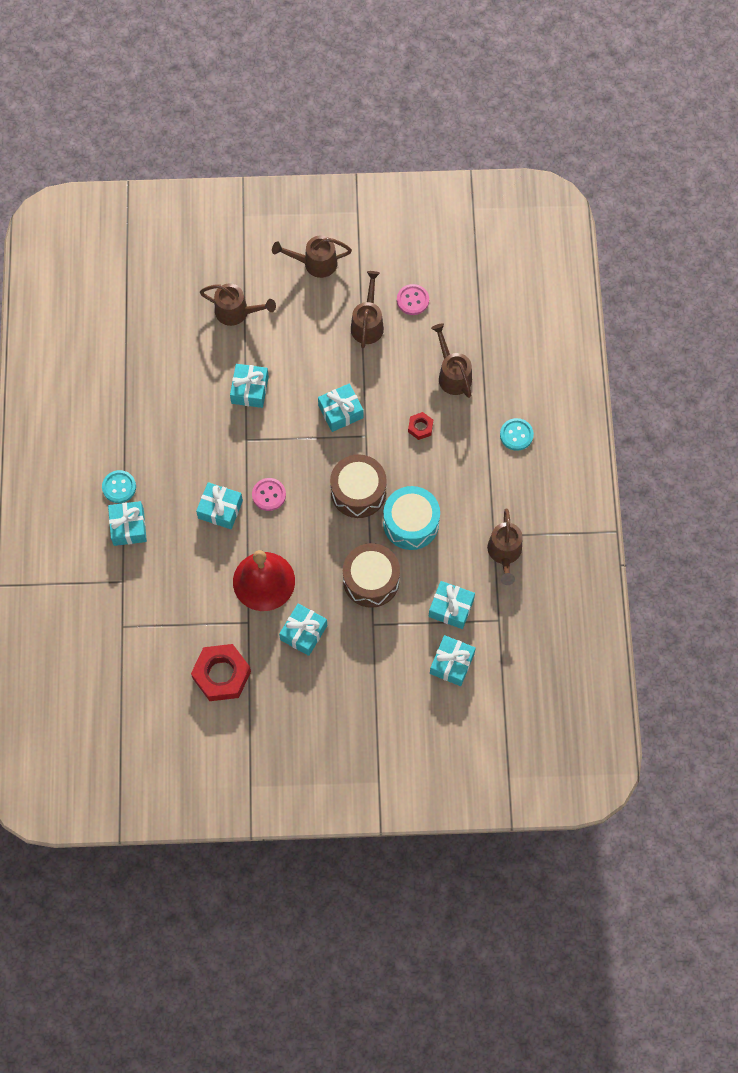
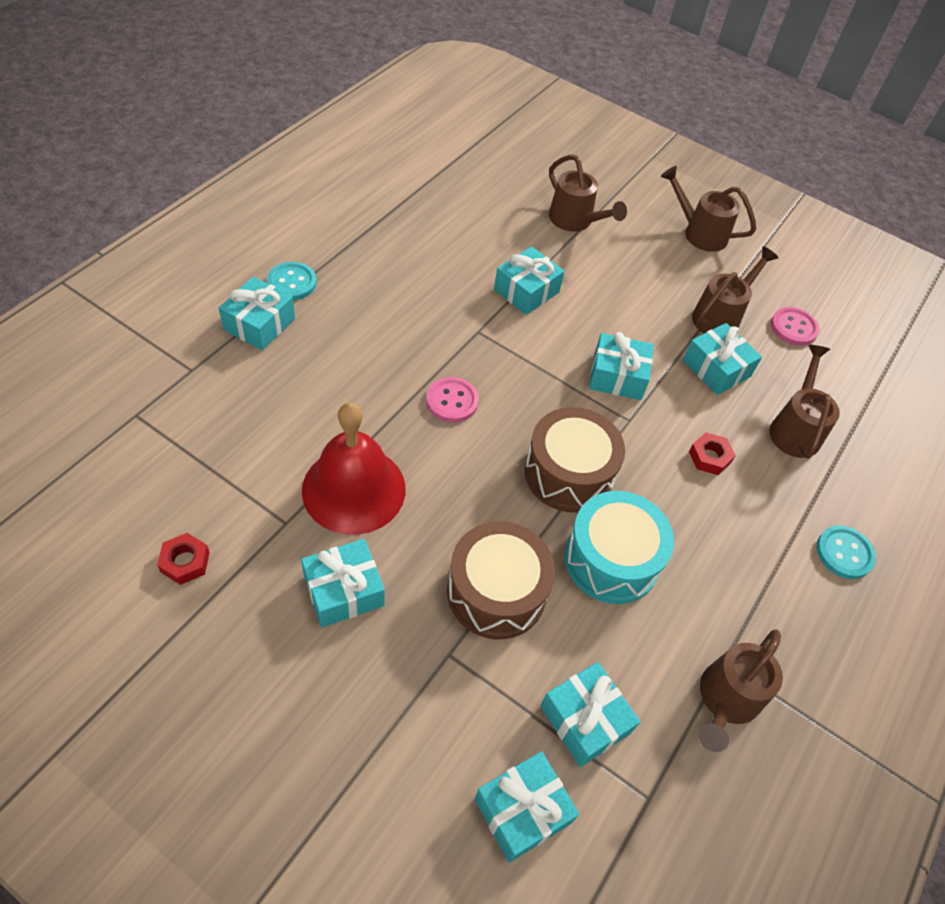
camera: 30 degrees right, 15 degrees down
(220, 509) = (380, 377): turquoise gift -> turquoise gift (716, 368)
(221, 675) = (185, 562): red nut -> red nut, size x0.49

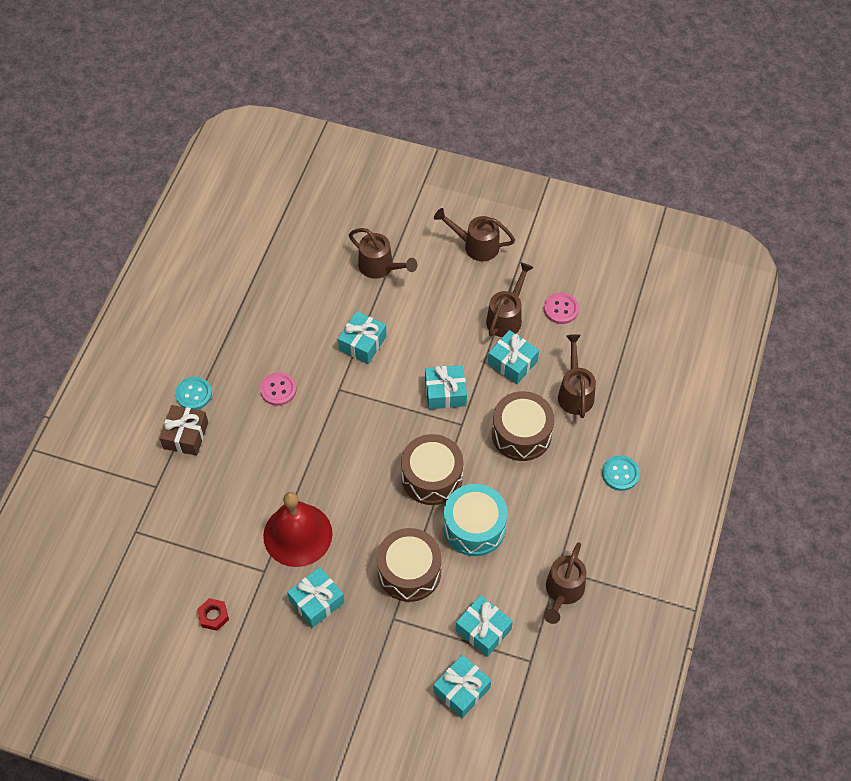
camera: 10 degrees left, 5 degrees up
(259, 324) = (186, 435): turquoise gift -> brown gift
(452, 401) = (339, 450): pink button -> pink button (278, 390)
(709, 457) = (521, 434): red nut -> brown drum

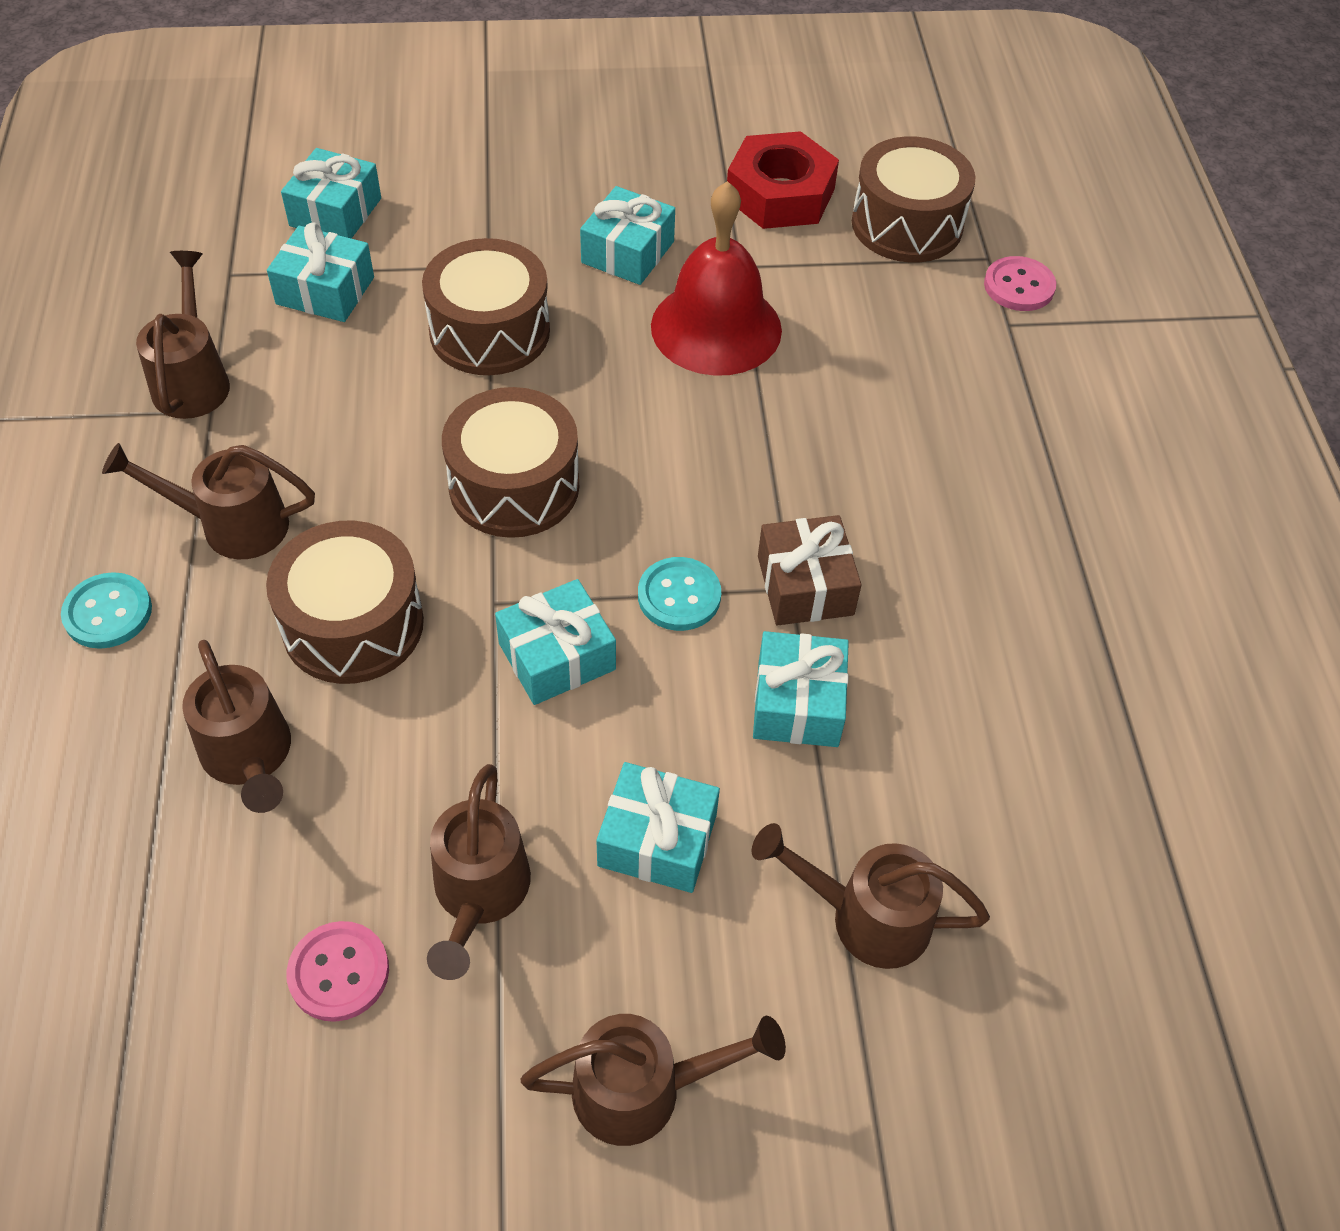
camera: 155 degrees right, 5 degrees down
(160, 569) = (907, 224): none -> brown drum
(186, 435) = (1024, 413): brown gift -> brown gift (805, 585)
(194, 394) = (1068, 485): turquoise button -> turquoise button (679, 596)
(213, 616) = (780, 194): red nut -> red nut, size x2.06
(278, 390) = (913, 546): pink button -> pink button (1019, 286)
(474, 527) = (395, 429): turquoise drum -> none
(512, 362) = (424, 778): turquoise gift -> turquoise gift (657, 840)
(561, 499) = (231, 525): none -> brown watering can

